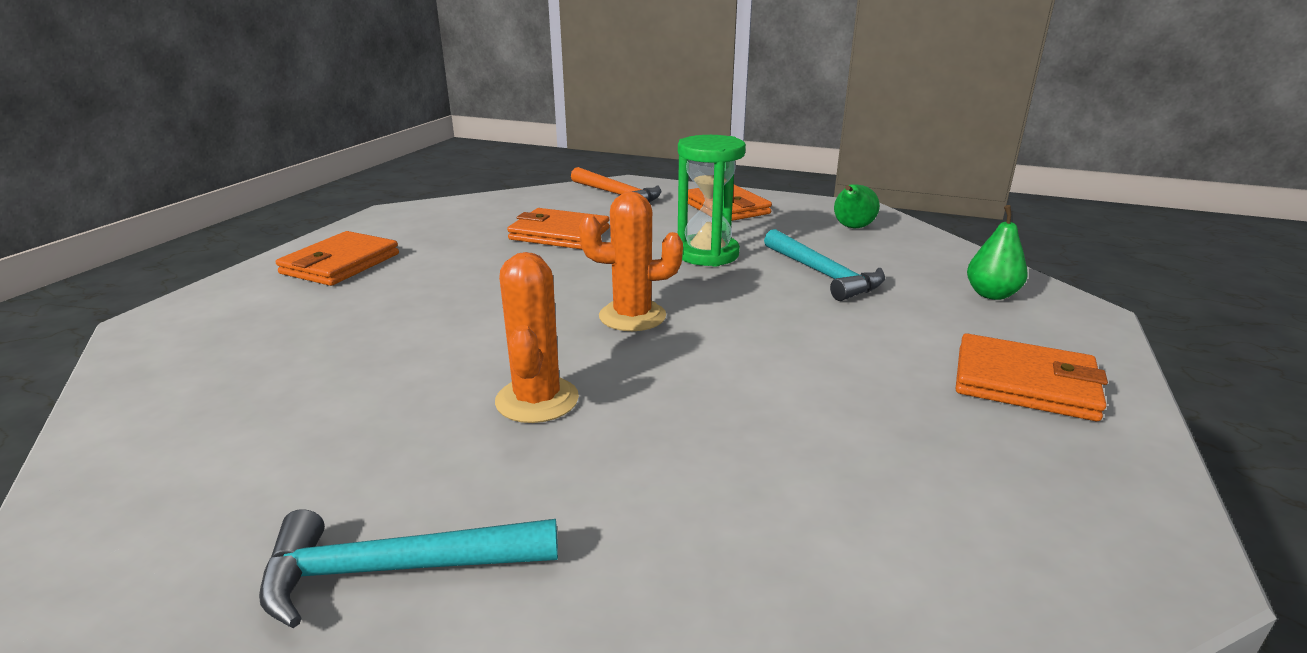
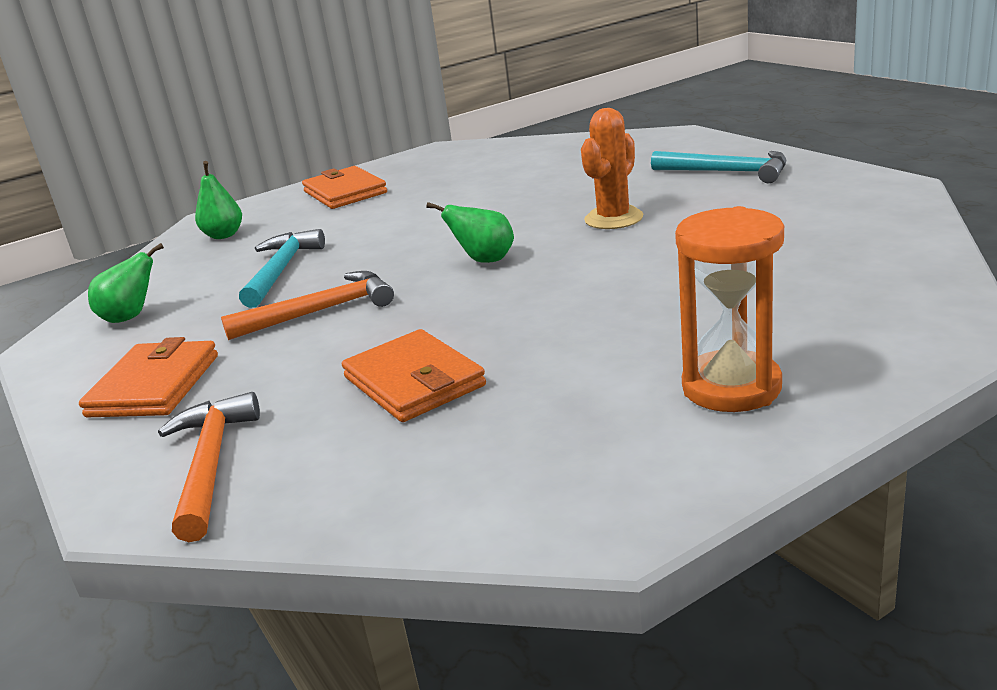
camera: 140 degrees left, 0 degrees up
(340, 264) = (731, 387): orange wallet -> orange hourglass
(632, 316) = (484, 260): orange cactus -> green pear
(707, 254) = (321, 311): green hourglass -> orange hammer

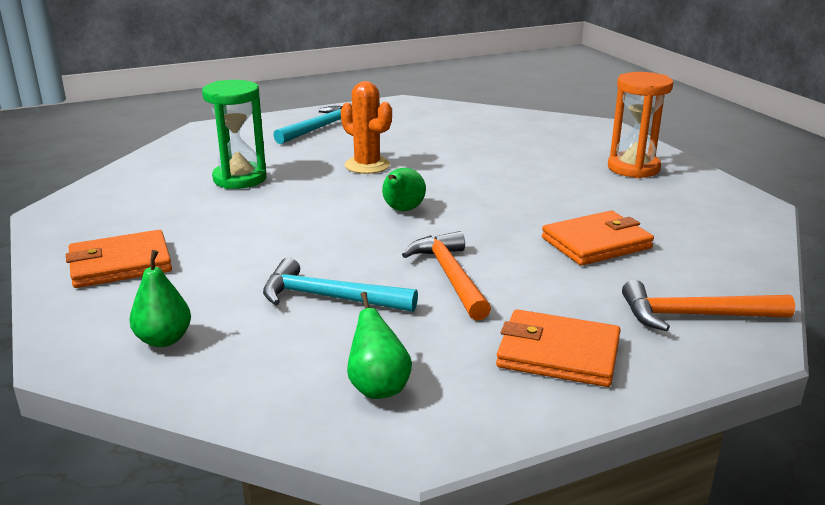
camera: 85 degrees left, 0 degrees up
(540, 180) = (240, 179): none -> green hourglass

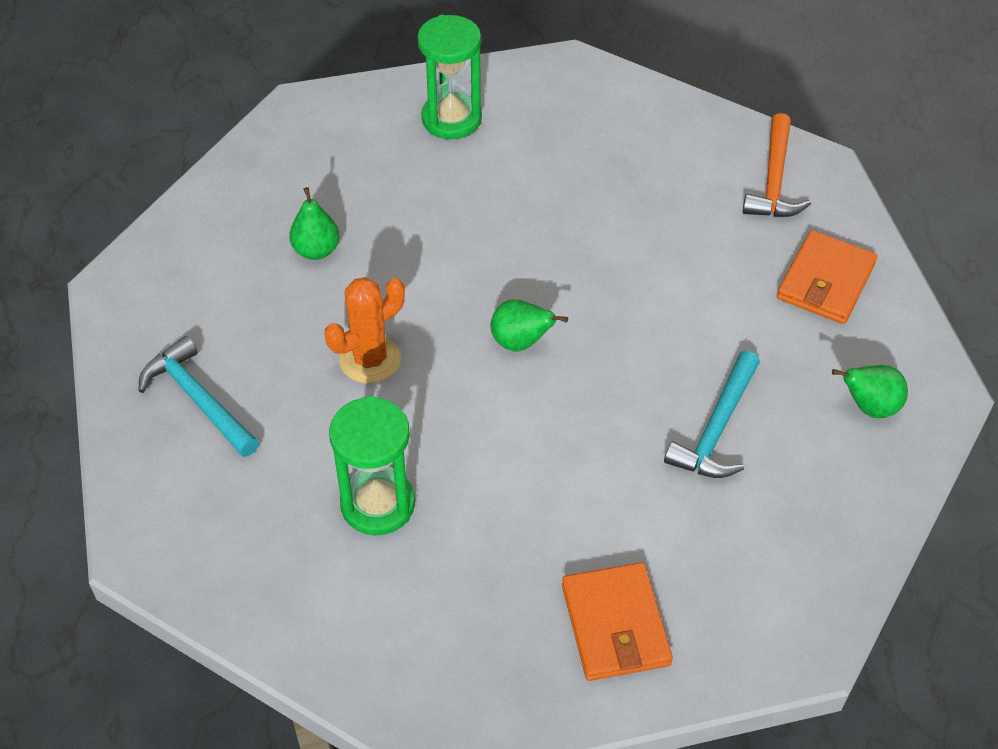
camera: 80 degrees left, 25 degrees up
(164, 340) = (784, 568): green pear -> green pear (316, 250)
(450, 276) = (685, 327): orange hammer -> none
(596, 243) = (632, 202): orange wallet -> none
(633, 168) = (451, 119): orange hourglass -> green hourglass

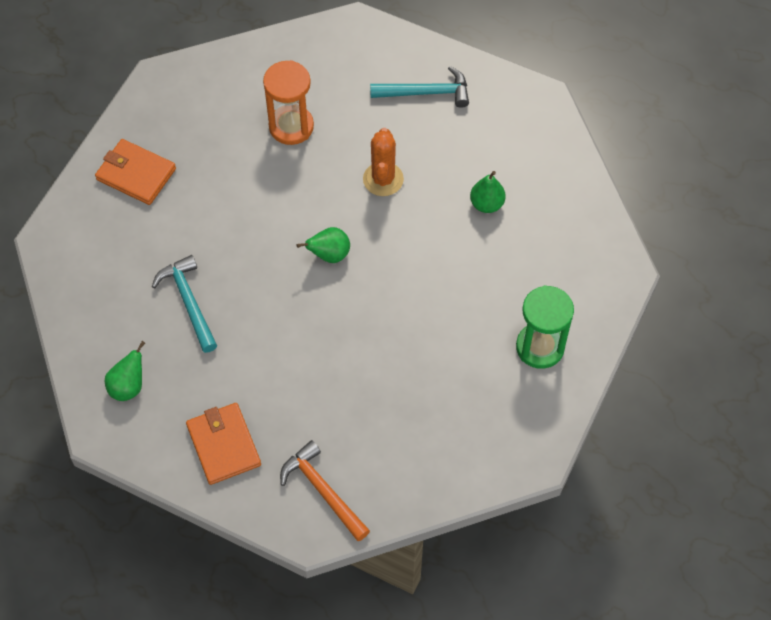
camera: 130 degrees right, 10 degrees up
(378, 504) = (291, 126): green hourglass -> orange hourglass

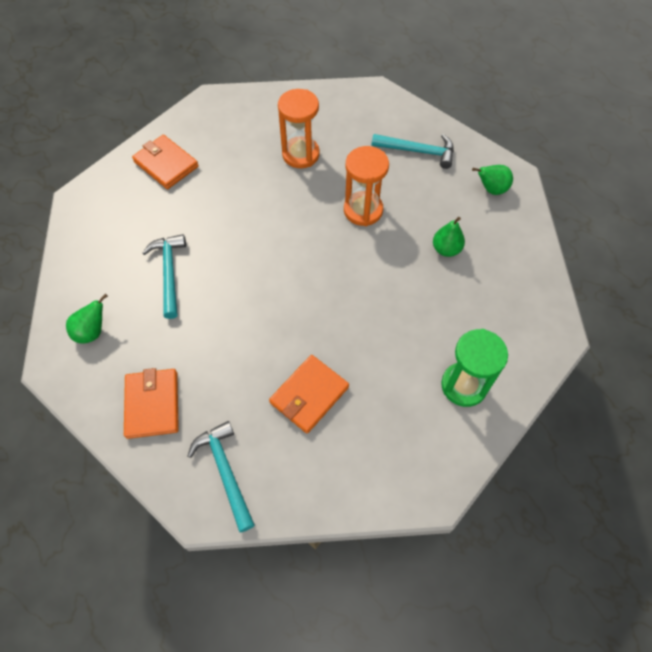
camera: 15 degrees right, 0 degrees up
(323, 490) = (225, 471): orange hammer -> turquoise hammer
(329, 255) = (299, 261): green pear -> green pear (491, 189)
(383, 179) = (363, 210): orange cactus -> orange hourglass
(384, 395) = (309, 395): none -> orange wallet

